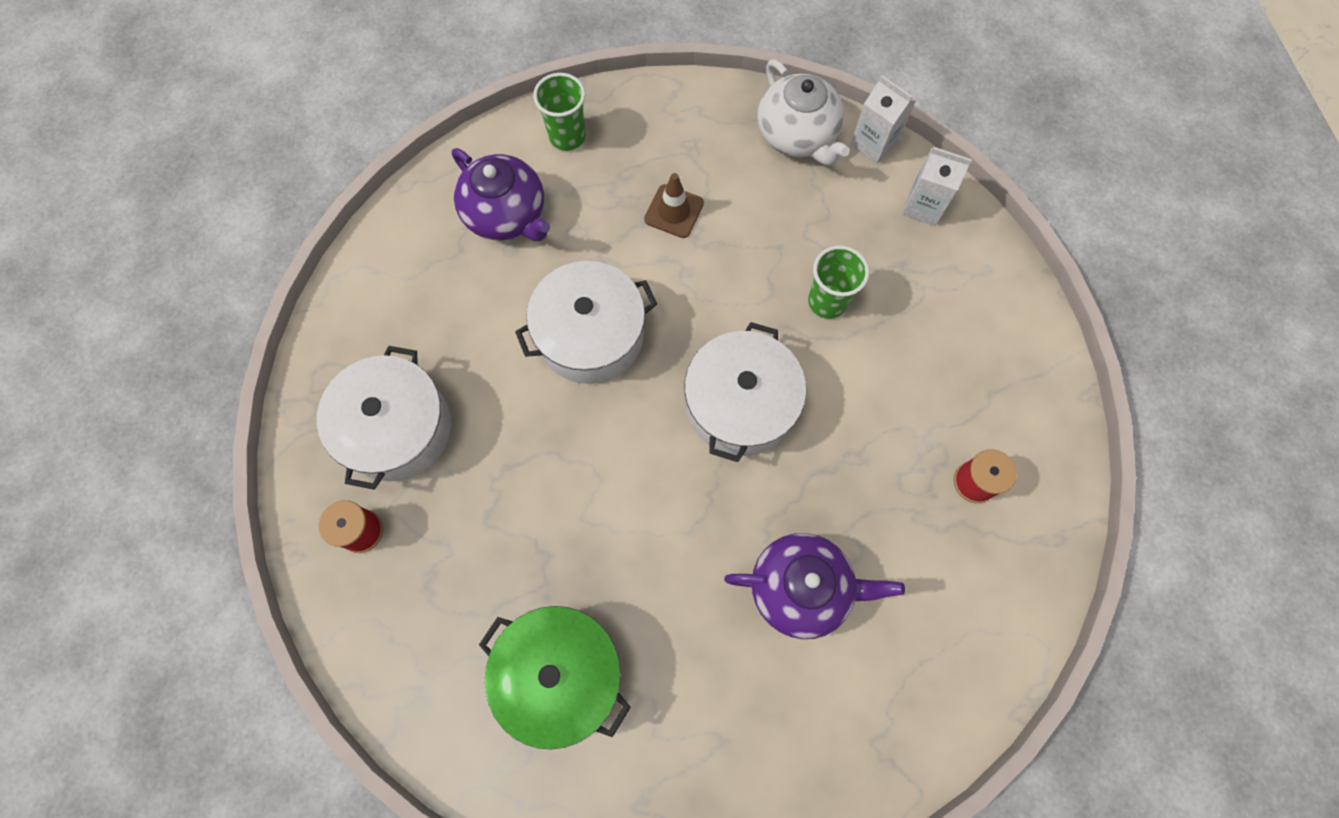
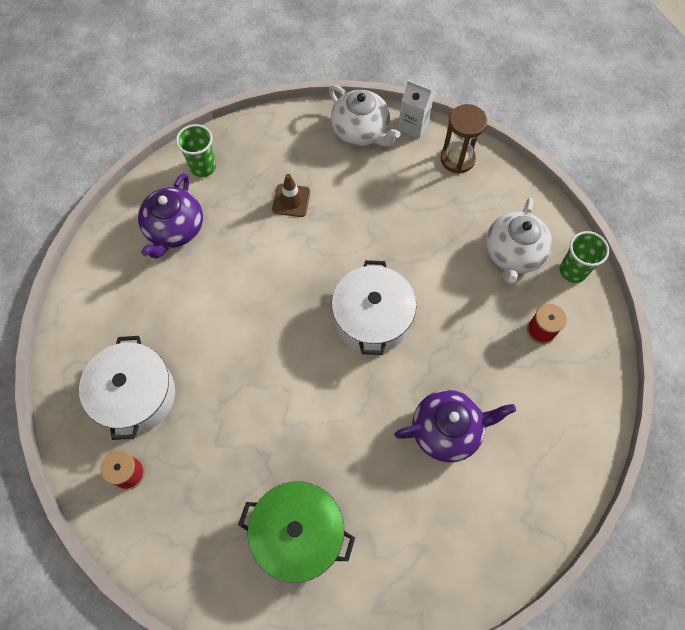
camera: 15 degrees left, 5 degrees down
(507, 214) = (174, 229): purple teapot -> purple teapot turned 75 degrees clockwise
(590, 335) = (256, 297): white pot -> none
(827, 301) = (411, 236): green cup -> green cup (573, 271)
(923, 206) = (457, 159): white carton -> brown hourglass
(965, 362) = (513, 254): none -> white teapot

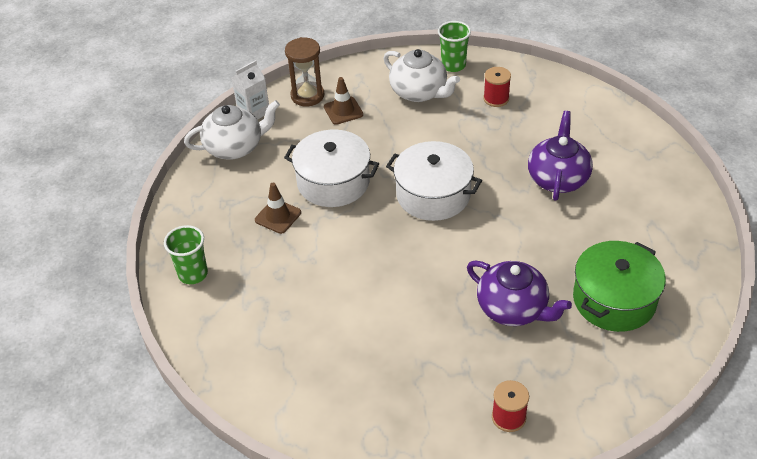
camera: 65 degrees left, 20 degrees down
(135, 395) = (426, 393): white pot -> white pot (333, 182)
(174, 229) = (253, 315): purple teapot -> purple teapot (513, 309)
(451, 197) = (343, 111): none -> brown traffic cone

